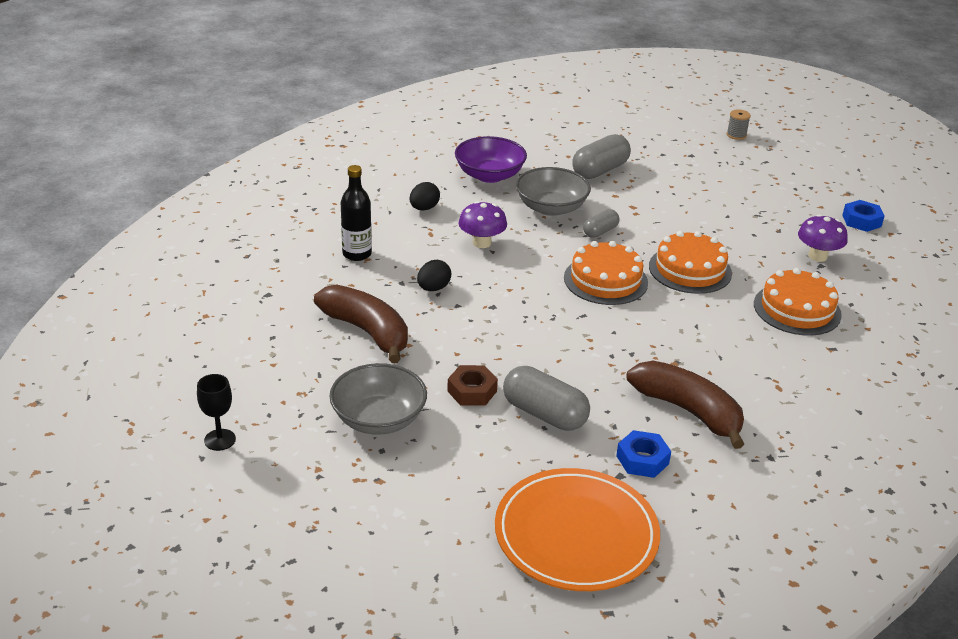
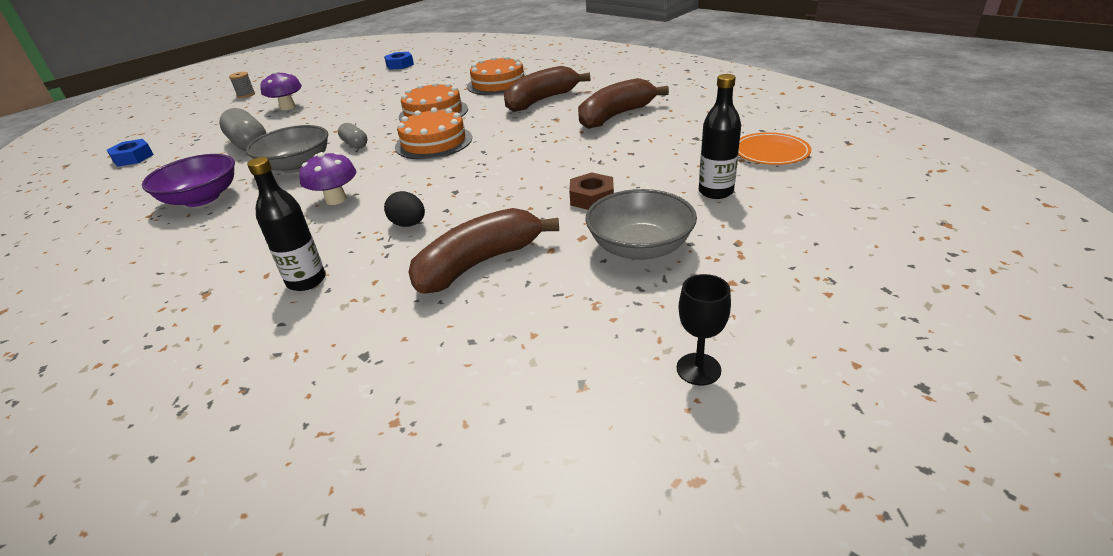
camera: 80 degrees left, 0 degrees up
(424, 208) = (236, 237): black egg -> none
(478, 477) = (715, 192): none -> black bottle
(544, 414) = (624, 165): grey capsule -> none
(576, 534) = (770, 152): orange plate -> orange plate, size x0.56
(642, 460) = (675, 130): blue nut -> blue nut (133, 158)
(737, 348) = (541, 100): none -> brown banana
(817, 256) = (436, 77): purple mushroom -> purple mushroom (287, 107)

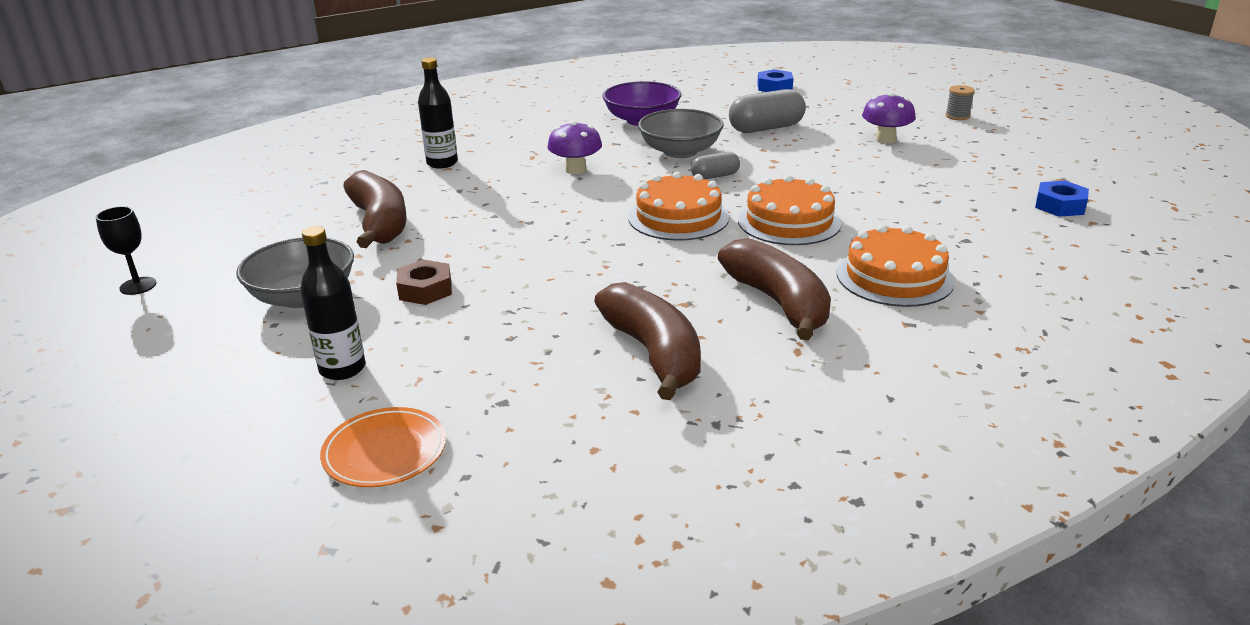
camera: 105 degrees right, 5 degrees down
(409, 224) = (485, 199): black egg -> none

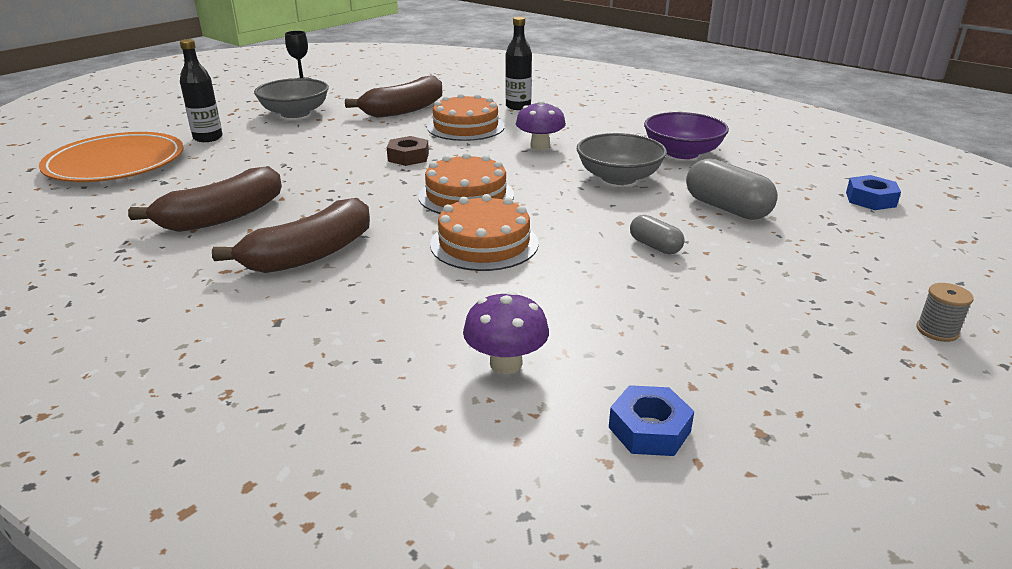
camera: 70 degrees right, 0 degrees up
(385, 451) = (116, 163): orange plate -> orange plate, size x1.79
(425, 290) = (310, 138): brown nut -> brown nut (408, 157)
(715, 176) = (570, 199): grey capsule -> grey capsule (655, 246)
(885, 139) = (771, 280): purple mushroom -> purple mushroom (506, 363)
(894, 277) = (377, 308): orange cake -> orange cake (465, 127)

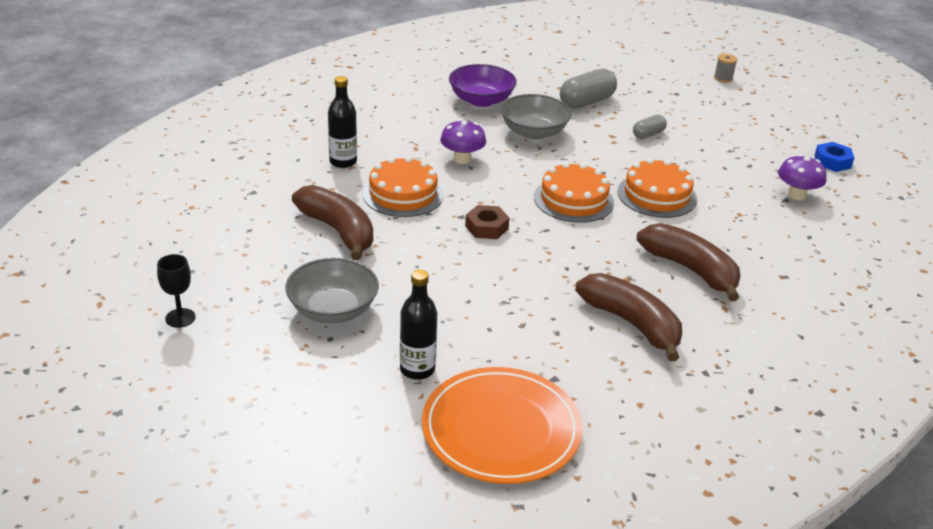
camera: 90 degrees left, 5 degrees up
(870, 199) = (567, 55): blue nut -> none

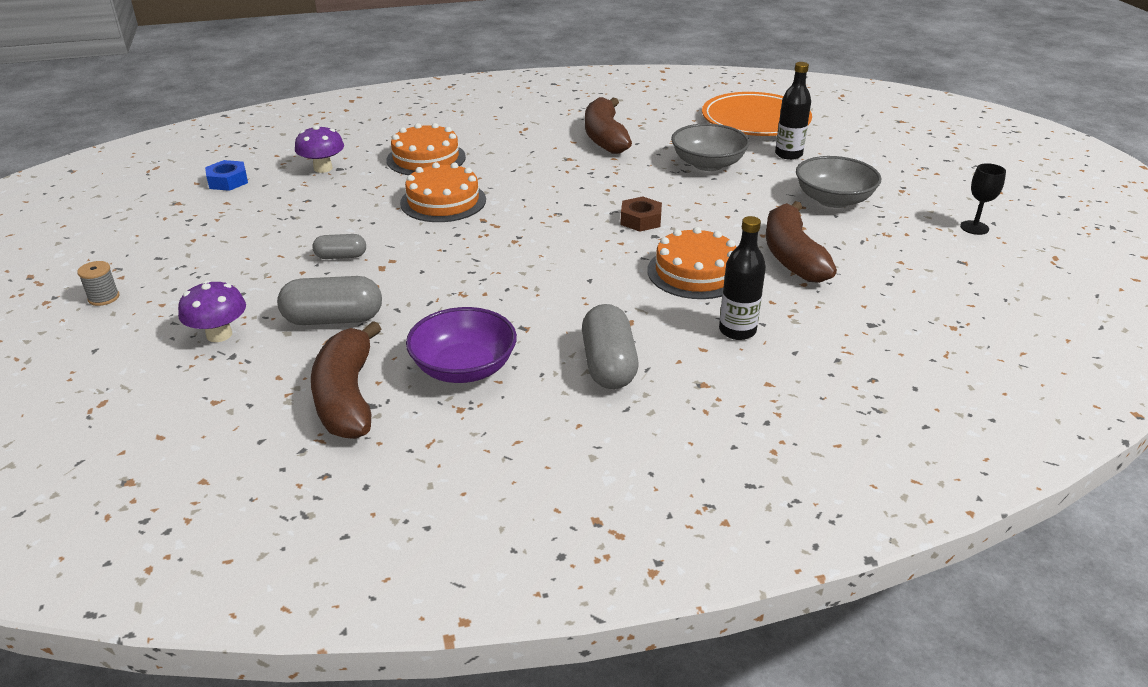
camera: 145 degrees left, 0 degrees up
(405, 122) = (608, 365): none -> grey capsule
(462, 159) = (589, 291): purple mushroom -> purple mushroom (219, 335)
(534, 132) = (462, 298): grey bowl -> grey bowl (708, 164)
(573, 200) = (526, 219): orange cake -> orange cake (426, 158)
(690, 270) = (511, 151): brown banana -> brown banana (347, 397)

